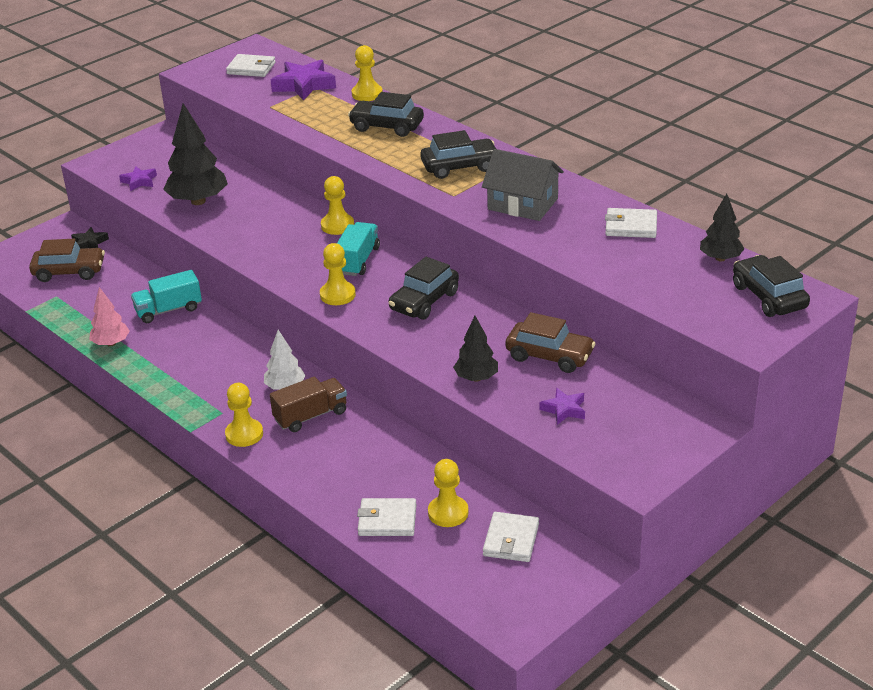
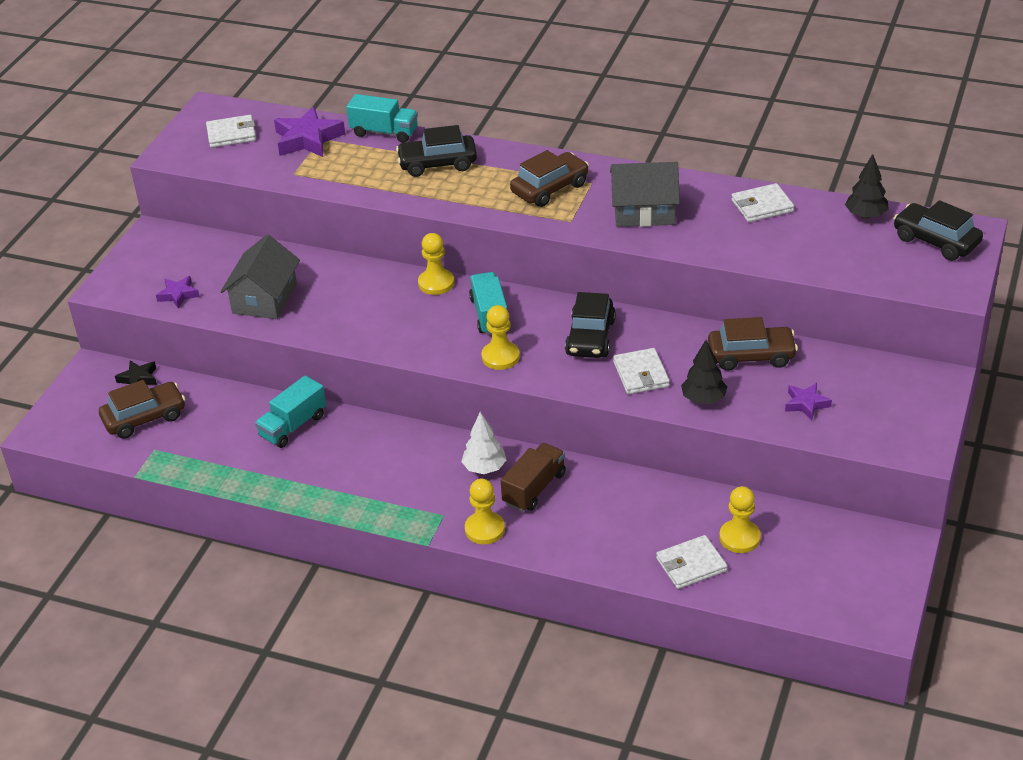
camera: 25 degrees left, 5 degrees up
(111, 343) = (263, 481): pink tree -> none
(198, 201) = (264, 298): black tree -> grey house
(367, 94) = (384, 132): yellow pawn -> turquoise truck
(460, 167) = (550, 188): black car -> brown car
(511, 540) = (814, 543): white wallet -> white wallet (641, 374)

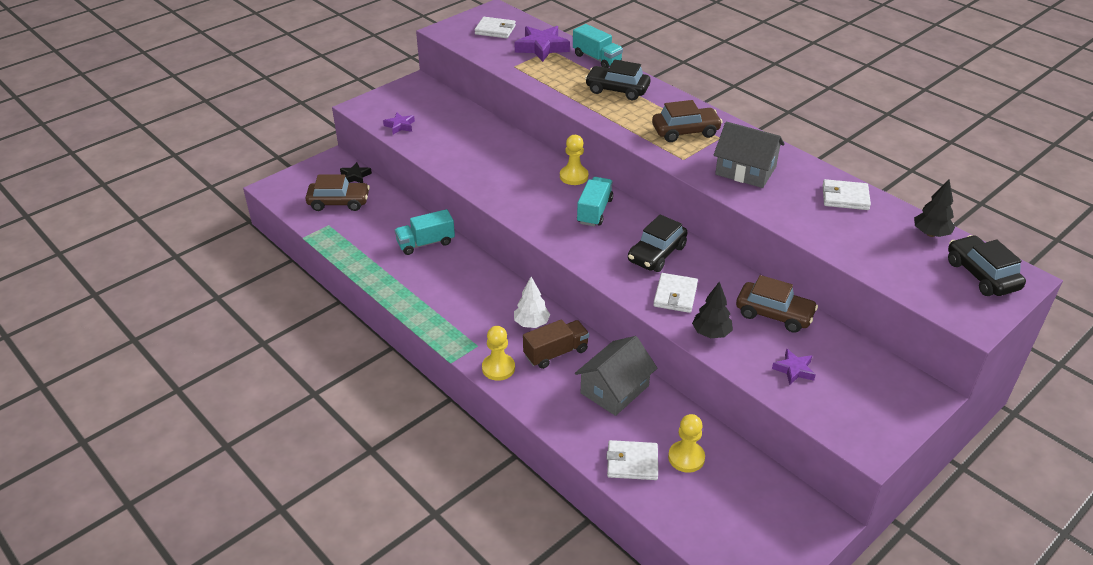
camera: 25 degrees right, 0 degrees up
(264, 298) = (451, 147): grey house -> grey house (614, 389)
(500, 357) = (579, 243): yellow pawn -> none

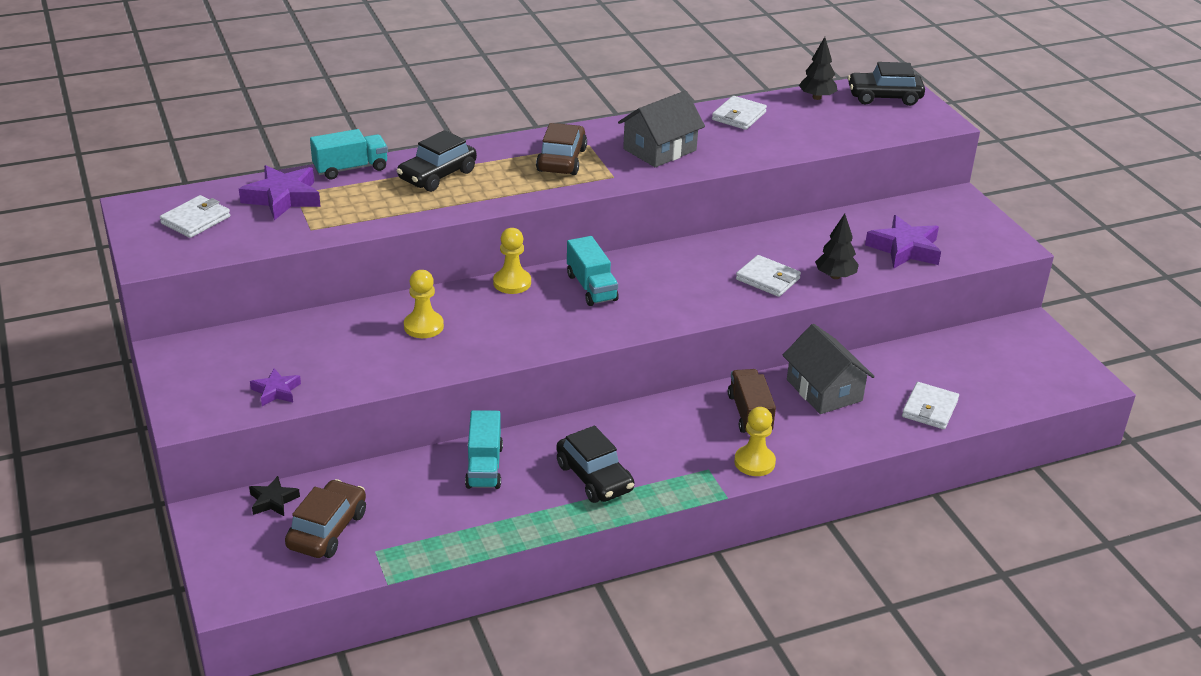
camera: 70 degrees left, 5 degrees down
(531, 323) = (691, 419): white tree -> none
(594, 211) = (591, 287): turquoise truck -> turquoise truck turned 150 degrees counterclockwise
(656, 254) = (694, 270): black car -> black car (594, 477)
(686, 458) = (934, 374): yellow pawn -> yellow pawn (423, 326)
(774, 314) = (824, 234): brown car -> none
(794, 370) = (905, 249): purple star -> purple star, size x1.79

